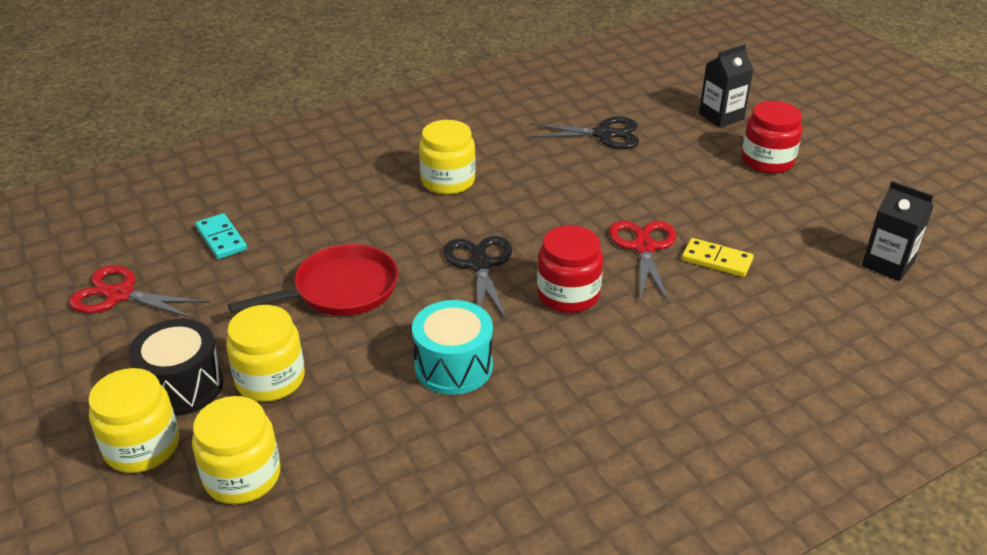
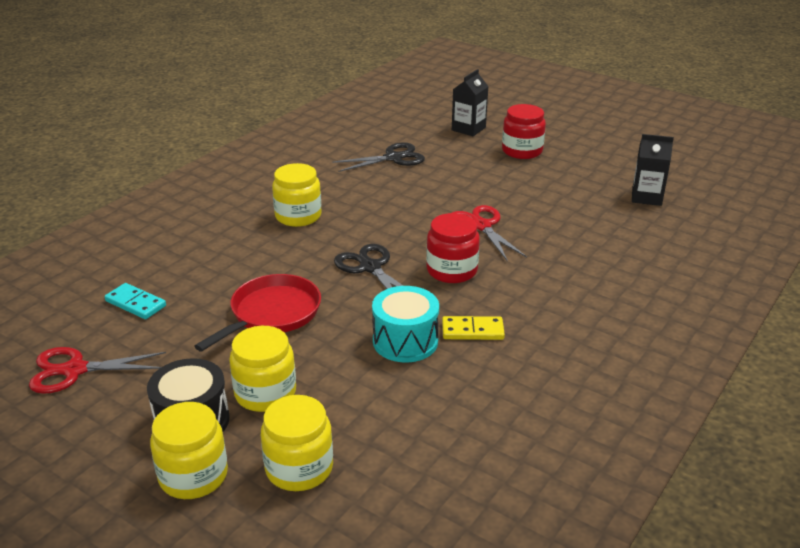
camera: 25 degrees left, 5 degrees down
(716, 260) = (537, 222): yellow domino -> yellow domino (472, 331)

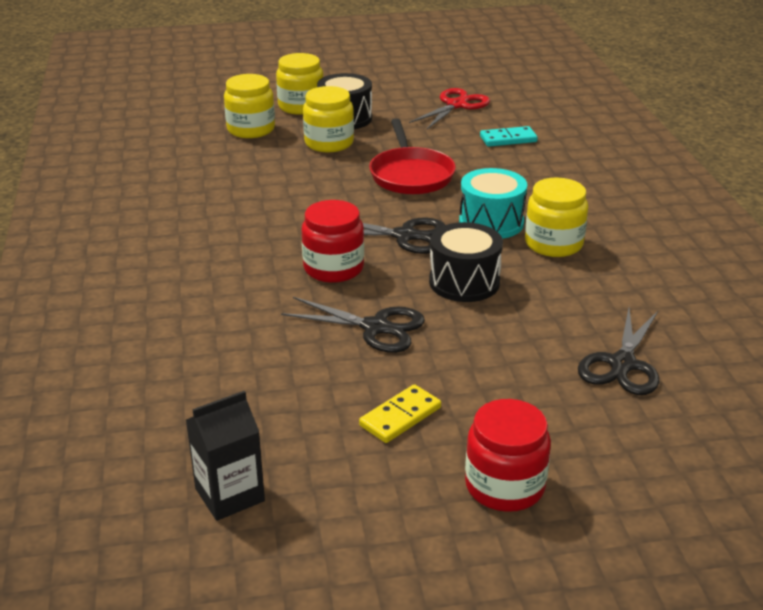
camera: 135 degrees right, 0 degrees up
(391, 223) = (464, 282): none -> black drum
(405, 341) = (288, 204): turquoise drum -> turquoise drum (491, 222)
(468, 129) = (646, 488): black carton -> none
(472, 331) = (247, 233): yellow domino -> yellow domino (400, 416)
(481, 226) = (375, 327): red scissors -> black scissors

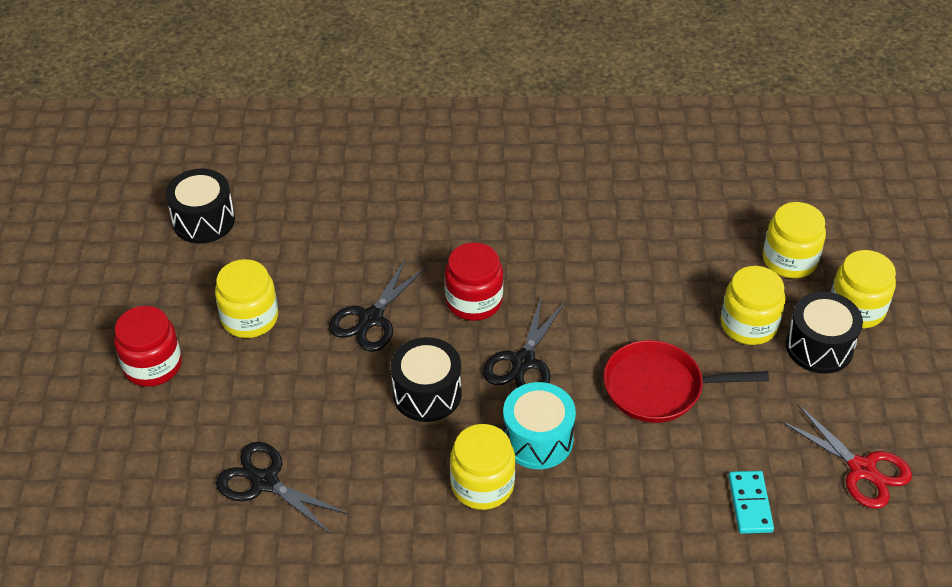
camera: 100 degrees right, 15 degrees up
(229, 495) = (203, 220): black carton -> black drum
(400, 416) = (250, 318): yellow domino -> yellow jar

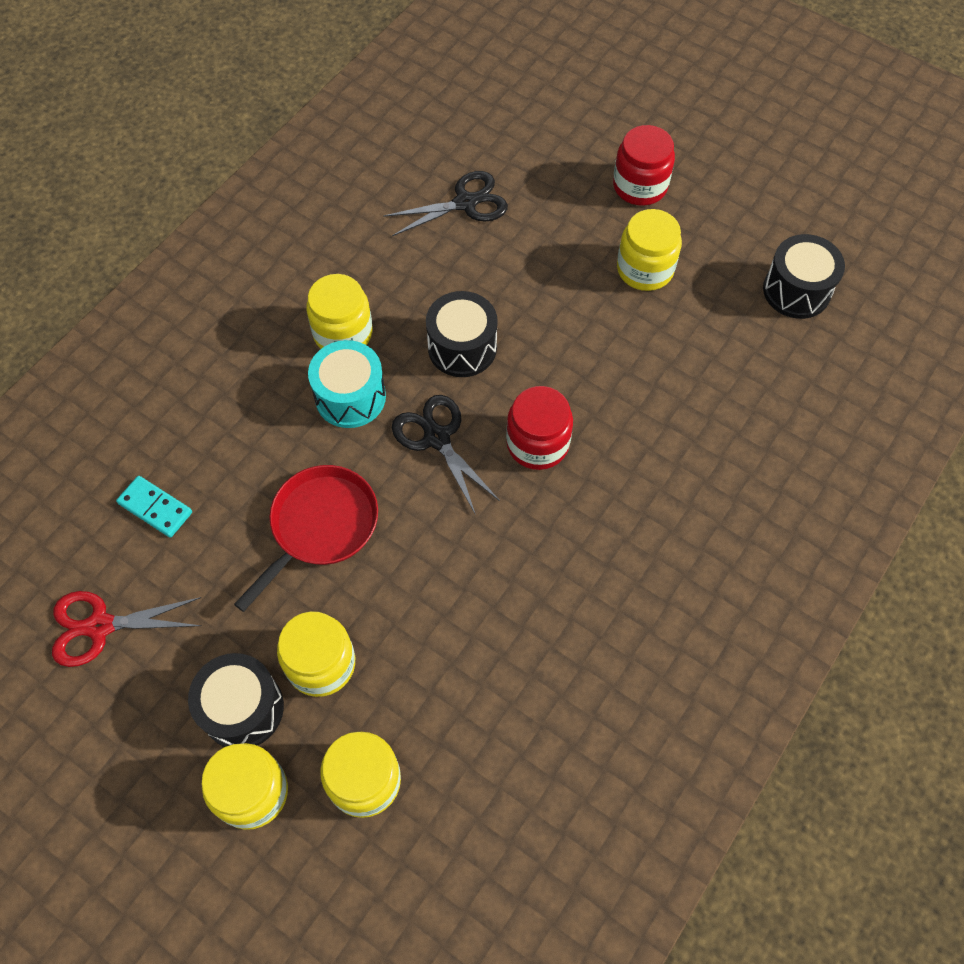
camera: 125 degrees right, 15 degrees up
(371, 319) = (577, 353): black scissors -> none

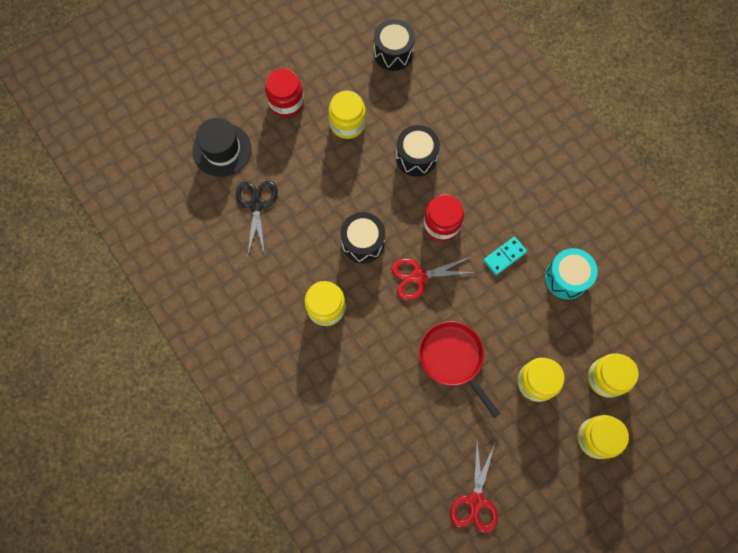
camera: 70 degrees left, 10 degrees up
(155, 508) = (409, 451): turquoise domino -> turquoise domino (504, 256)
(243, 708) = (549, 431): black drum -> black drum (416, 157)
(350, 397) = (373, 317): turquoise drum -> turquoise drum (566, 278)
(437, 438) = (418, 277): black scissors -> red scissors
(529, 139) = (222, 150): none -> black hat

